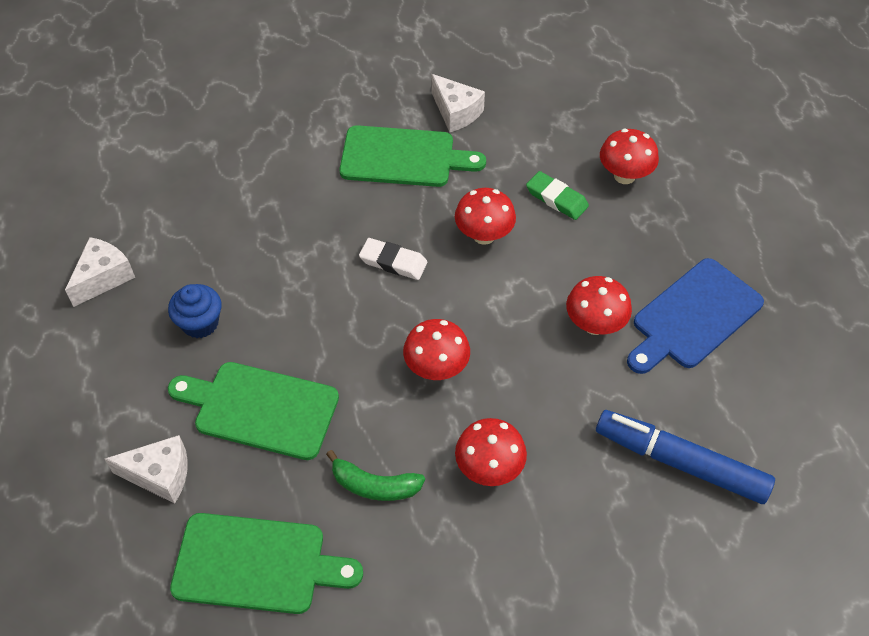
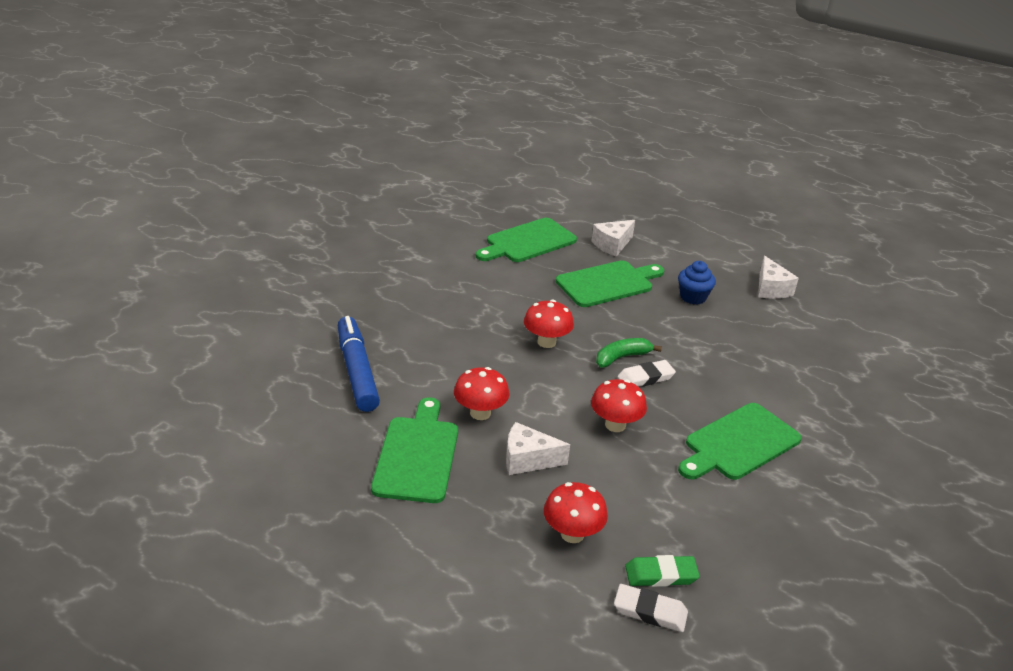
camera: 135 degrees right, 20 degrees down
(374, 485) = (512, 285): green banana -> green banana (621, 357)
(456, 112) = (759, 503): white cheese -> white cheese (528, 460)
(489, 468) = (464, 317): red mushroom -> none
(556, 198) = (600, 481): green eraser -> green eraser (661, 575)
(625, 103) = (650, 611): none -> white eraser
(680, 462) = (357, 371): blue marker -> blue marker turned 90 degrees counterclockwise
(693, 316) = (417, 455): blue cutting board -> green cutting board

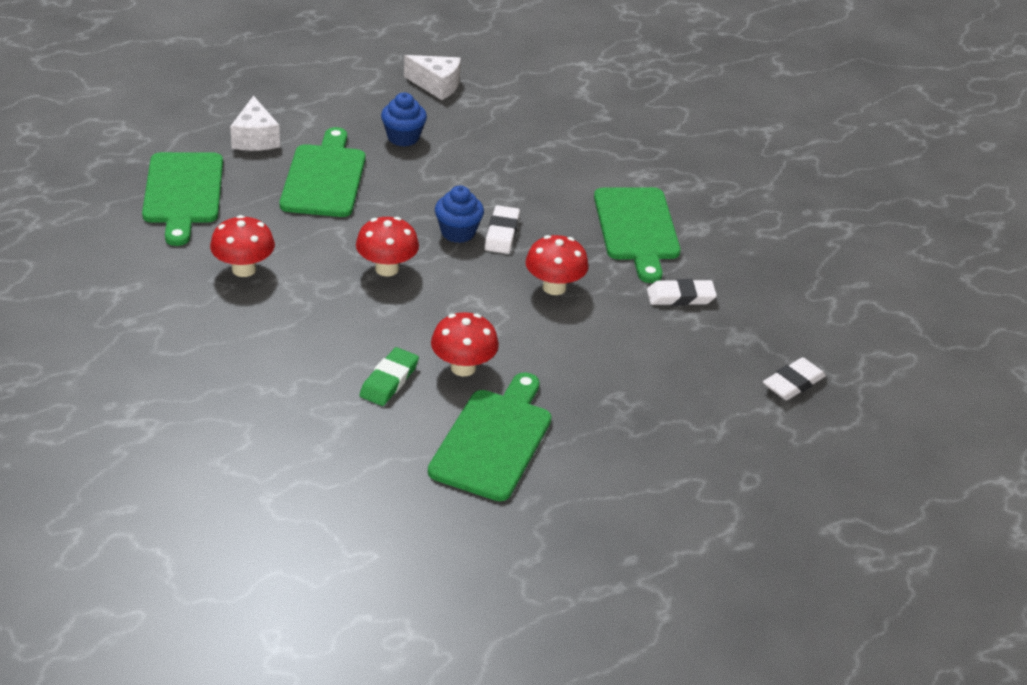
camera: 60 degrees left, 5 degrees up
(357, 371) = (310, 430): blue marker -> none
(417, 455) = (493, 440): green cutting board -> green cutting board turned 75 degrees clockwise
(528, 460) = (559, 367): white cheese -> none
(572, 534) = (676, 385): red mushroom -> red mushroom (244, 269)
(621, 357) = (458, 232): green banana -> blue cupcake
(661, 575) = (758, 356): green eraser -> green eraser (389, 380)
(684, 498) = (680, 297): none -> white eraser

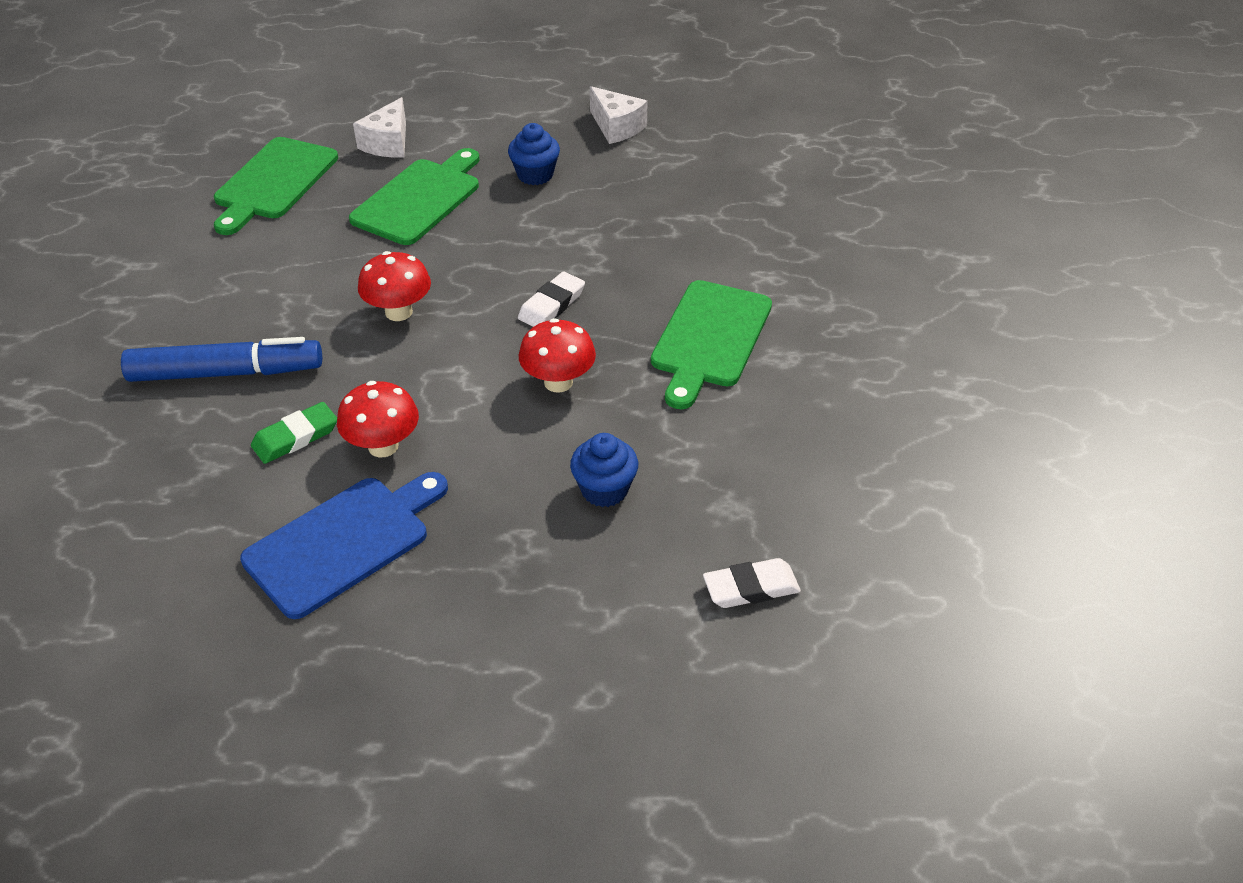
camera: 30 degrees right, 5 degrees up
(244, 269) = (260, 275): red mushroom -> none
(287, 350) = (226, 373): none -> blue marker
(458, 232) = (505, 291): blue cupcake -> blue cupcake (604, 490)
(493, 440) = (343, 542): green cutting board -> blue cutting board
(680, 297) = (696, 435): white eraser -> none

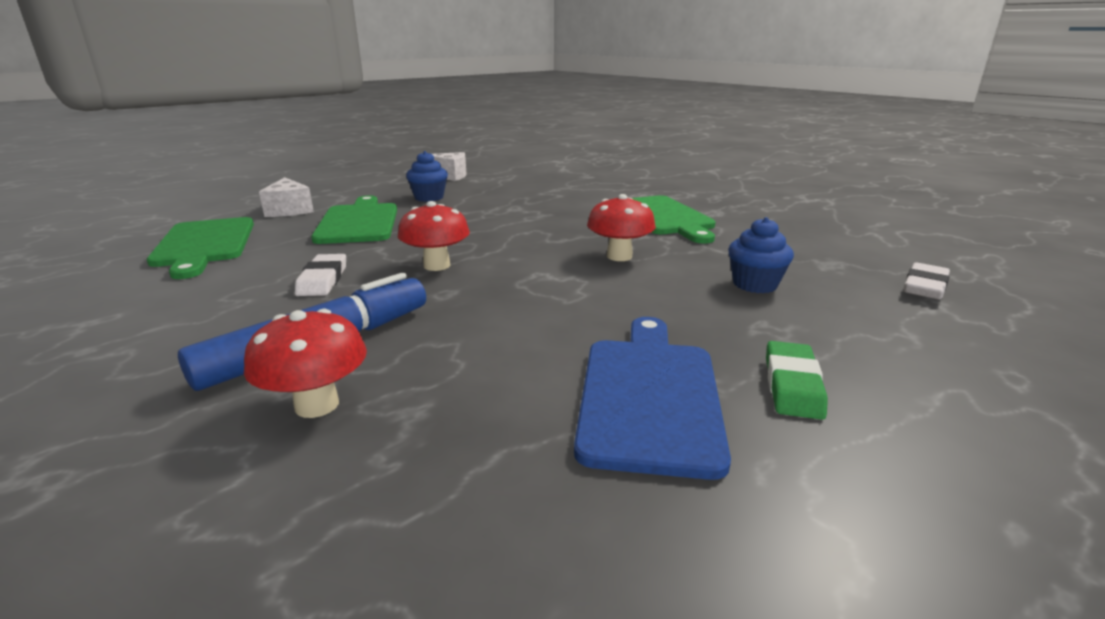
camera: 40 degrees left, 20 degrees down
(295, 437) = (470, 354): green eraser -> green eraser (792, 385)
(383, 446) = (561, 327): red mushroom -> red mushroom (317, 405)
(551, 305) = (544, 232): white eraser -> white eraser (323, 280)

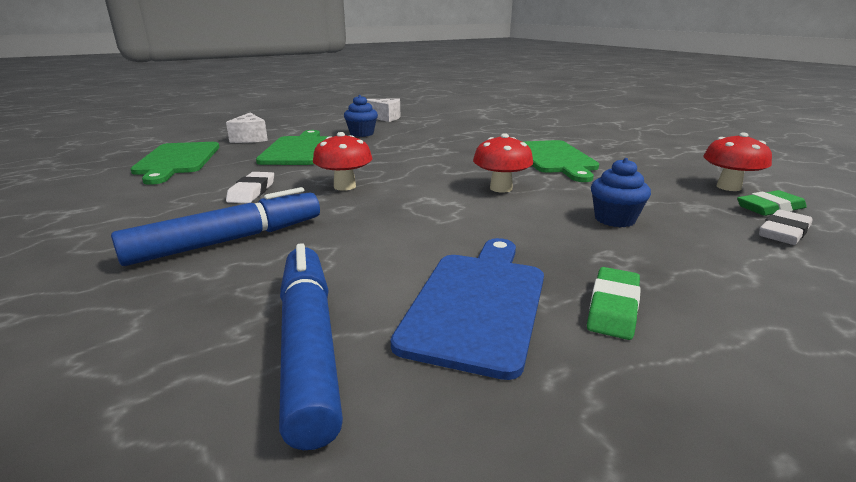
camera: 10 degrees right, 0 degrees up
(317, 405) = (206, 285): red mushroom -> red mushroom (728, 187)
(478, 466) = (308, 345): none -> blue marker
(902, 260) = (770, 208): none -> green eraser

